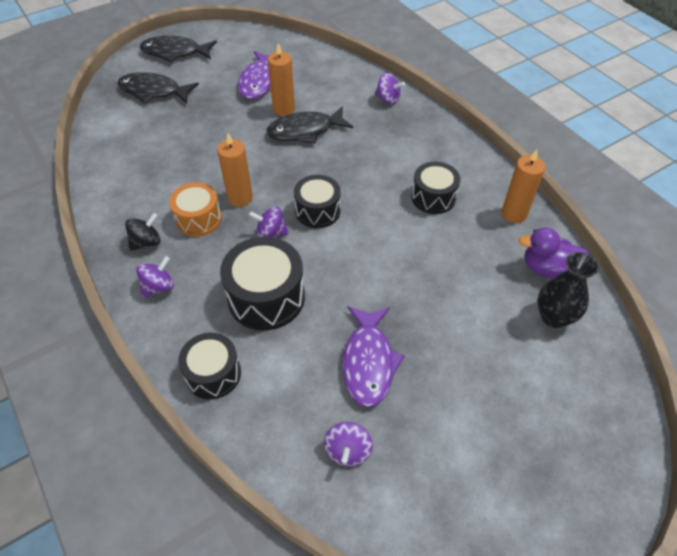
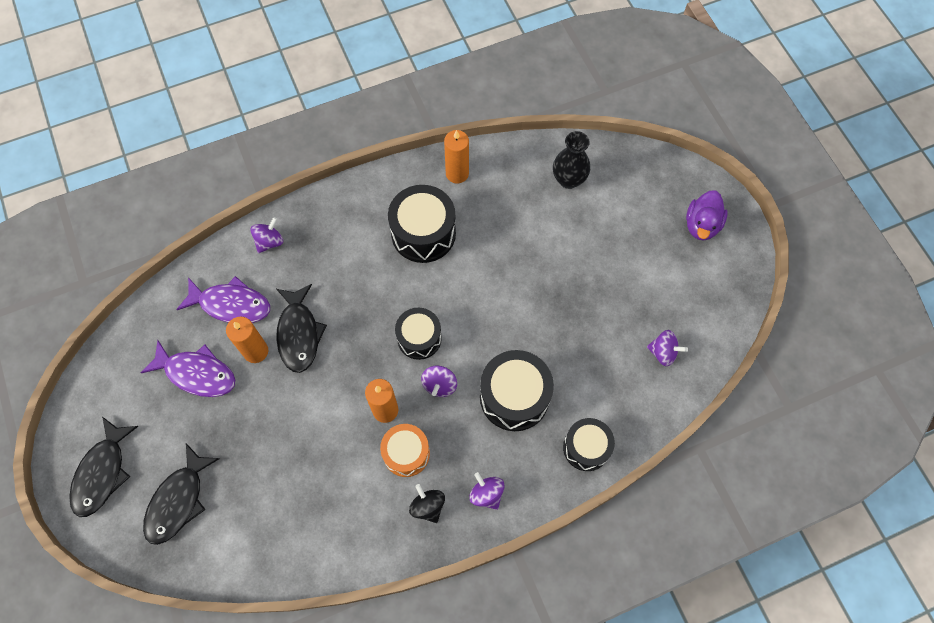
camera: 80 degrees left, 15 degrees up
(368, 362) = (591, 324): purple fish -> purple fish (231, 304)
(433, 197) = (423, 233): black drum -> black drum, size x1.53
(547, 269) = (521, 168): purple duck -> purple duck (701, 225)

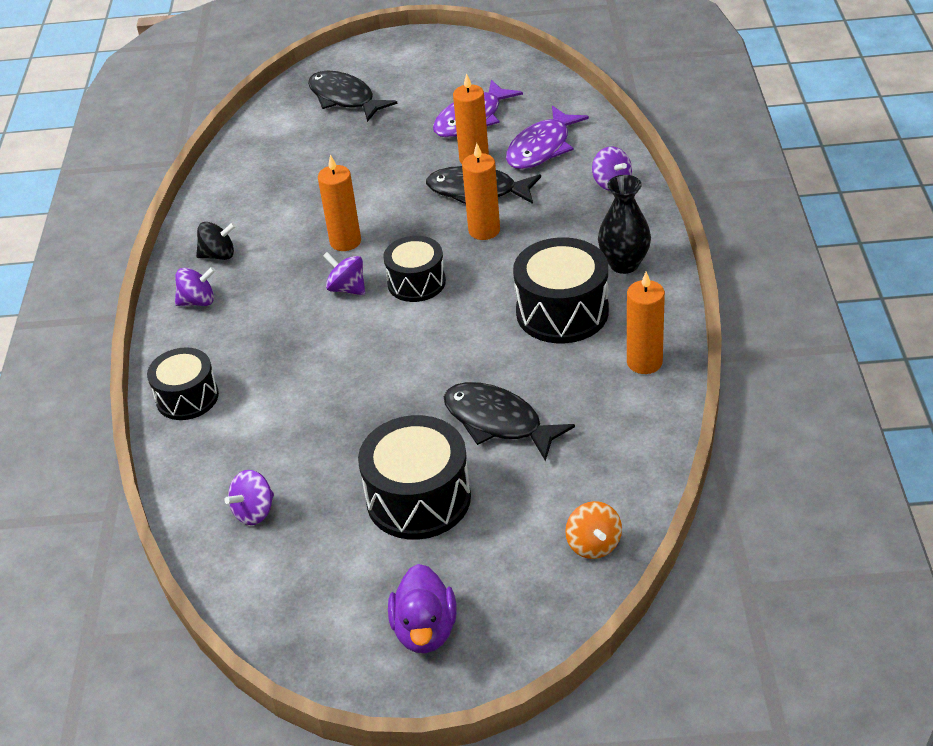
camera: 115 degrees right, 25 degrees down
(102, 473) = (403, 59): black fish -> black fish (498, 422)
(347, 312) = (484, 230): none -> orange candle
(406, 453) = (286, 249): orange drum -> none
(514, 397) = (291, 348): black drum -> black drum (418, 498)
(568, 179) = (583, 483): black vase -> black vase (624, 264)
(610, 162) = (593, 544): none -> orange spinning top
(701, 225) = (425, 630): purple duck -> purple duck turned 135 degrees counterclockwise

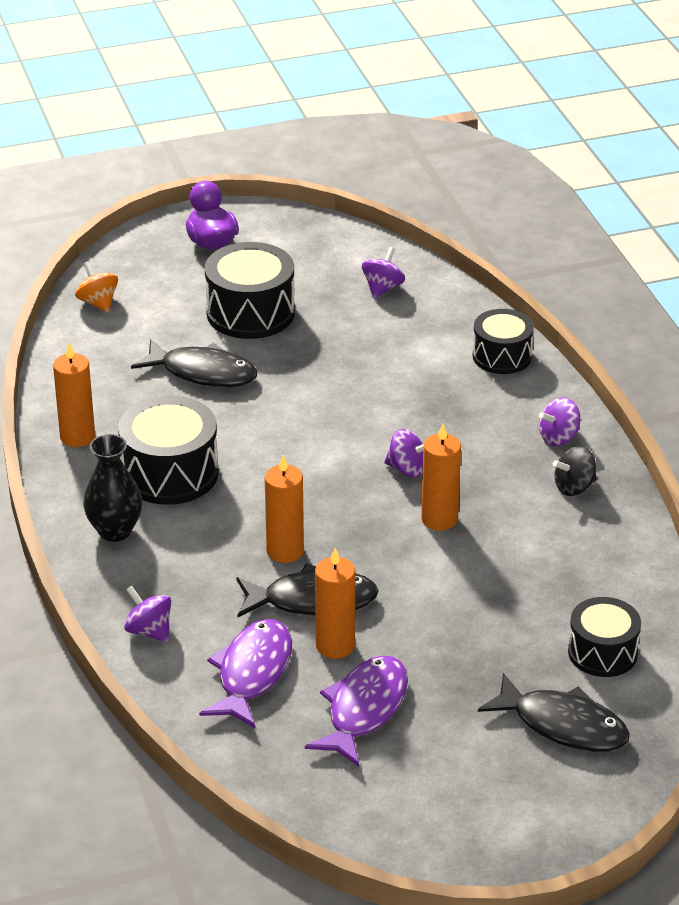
camera: 160 degrees right, 5 degrees down
(416, 282) = (336, 484): black drum -> black drum (602, 652)

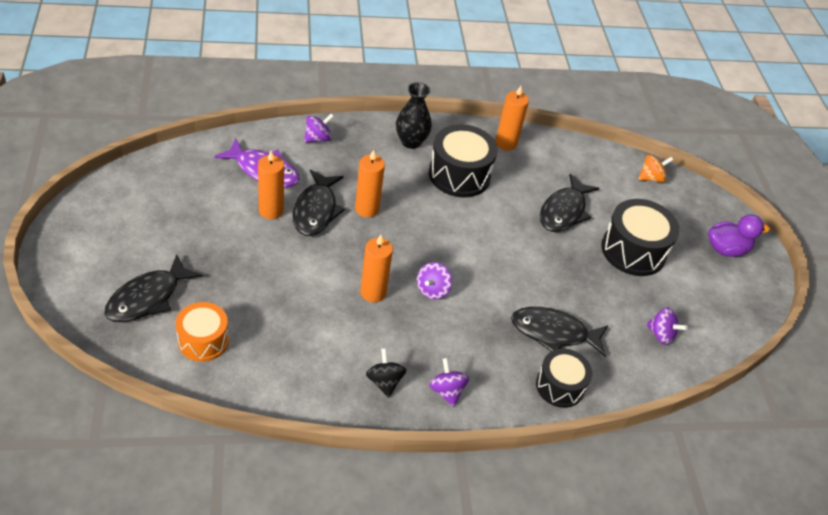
camera: 95 degrees right, 10 degrees up
(364, 710) = (210, 209): purple fish -> none
(424, 366) = (553, 333): none -> black fish
(602, 652) = (203, 340): black drum -> orange drum

